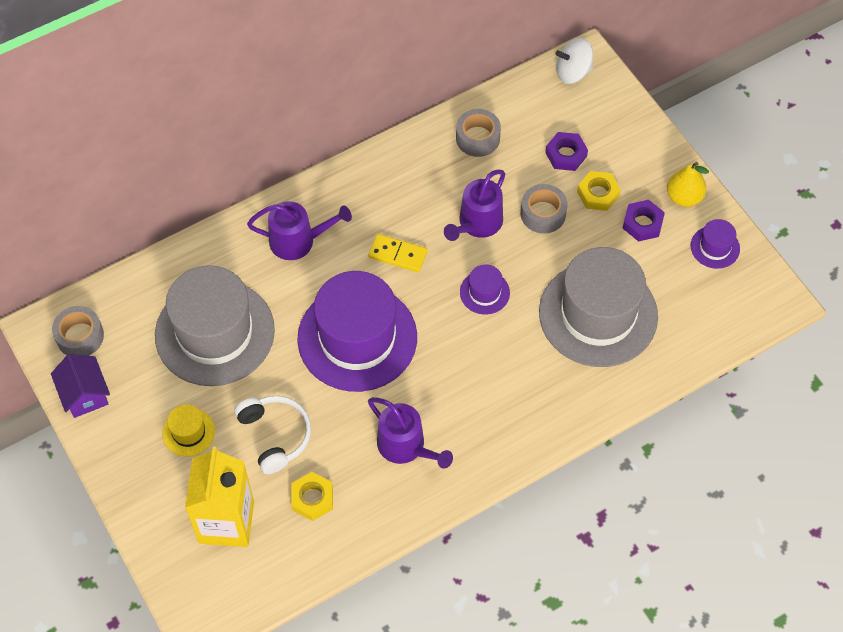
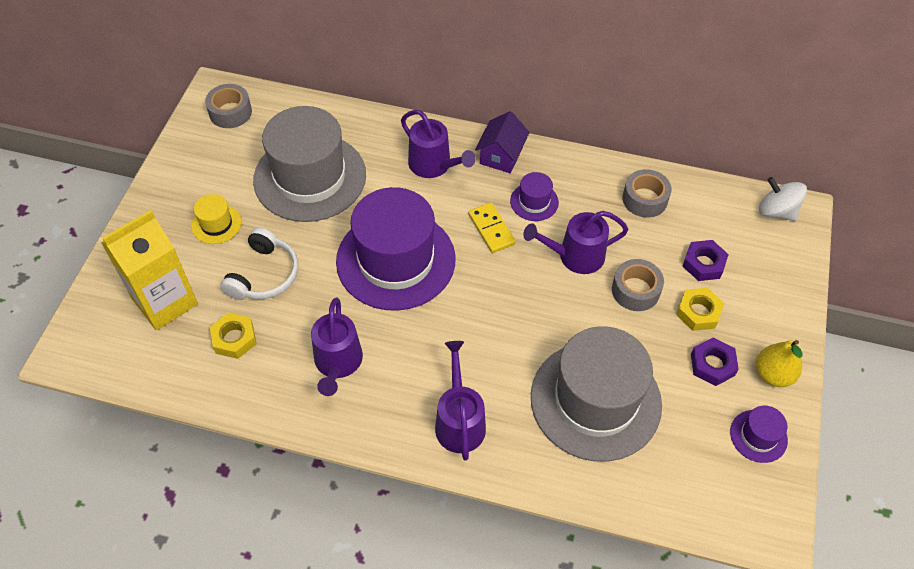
camera: 45 degrees right, 5 degrees down
(85, 394) = (189, 148): purple house -> purple house (501, 156)
(484, 292) = (524, 308): purple hat -> purple hat (534, 202)
(530, 408) = (459, 421): none -> purple watering can

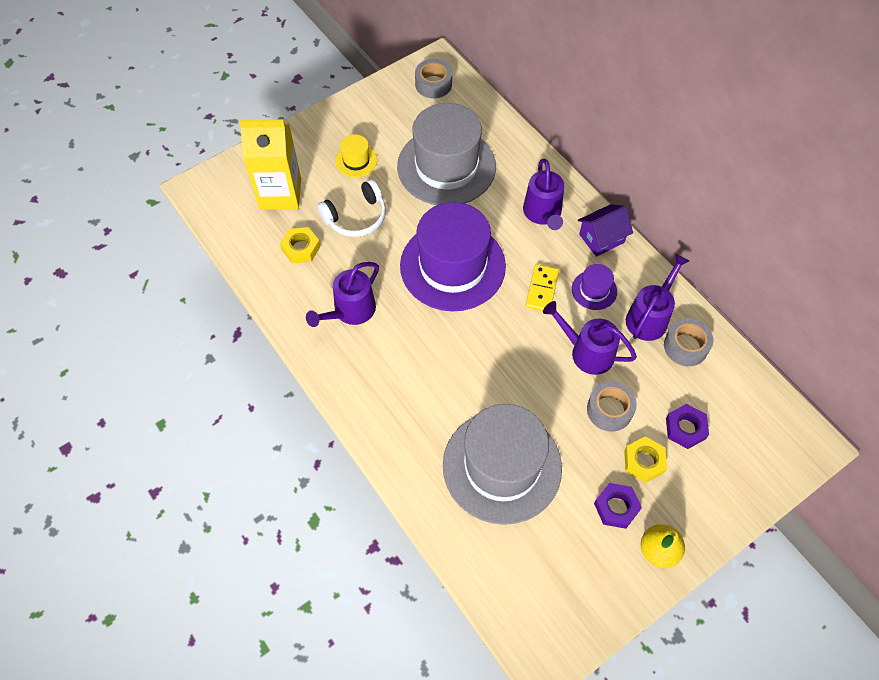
camera: 40 degrees right, 5 degrees up
(459, 421) = (394, 409): purple watering can -> purple watering can (649, 317)
(758, 436) = (600, 585): purple hat -> none
(776, 211) = (792, 431): white spinning top -> none

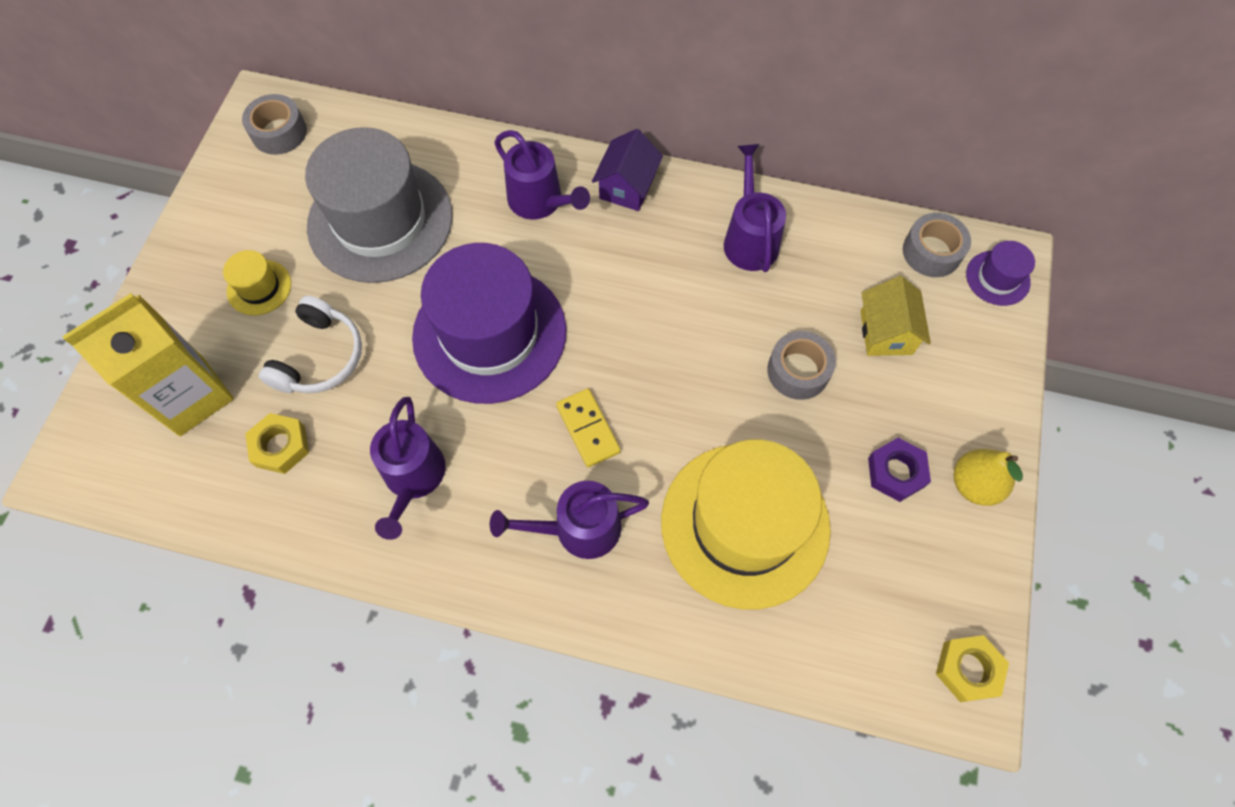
camera: 40 degrees left, 5 degrees up
(502, 466) = (745, 524): grey hat -> yellow hat
(541, 289) = (613, 289): yellow domino -> yellow domino (588, 429)
(587, 352) = (721, 325): purple watering can -> purple watering can (579, 529)
(594, 290) = (669, 250): purple hat -> purple hat (997, 278)
(644, 461) = (878, 400): yellow nut -> yellow nut (968, 669)
(685, 346) = (811, 244): grey tape -> grey tape (931, 252)
(685, 428) = (886, 332): purple nut -> yellow house

